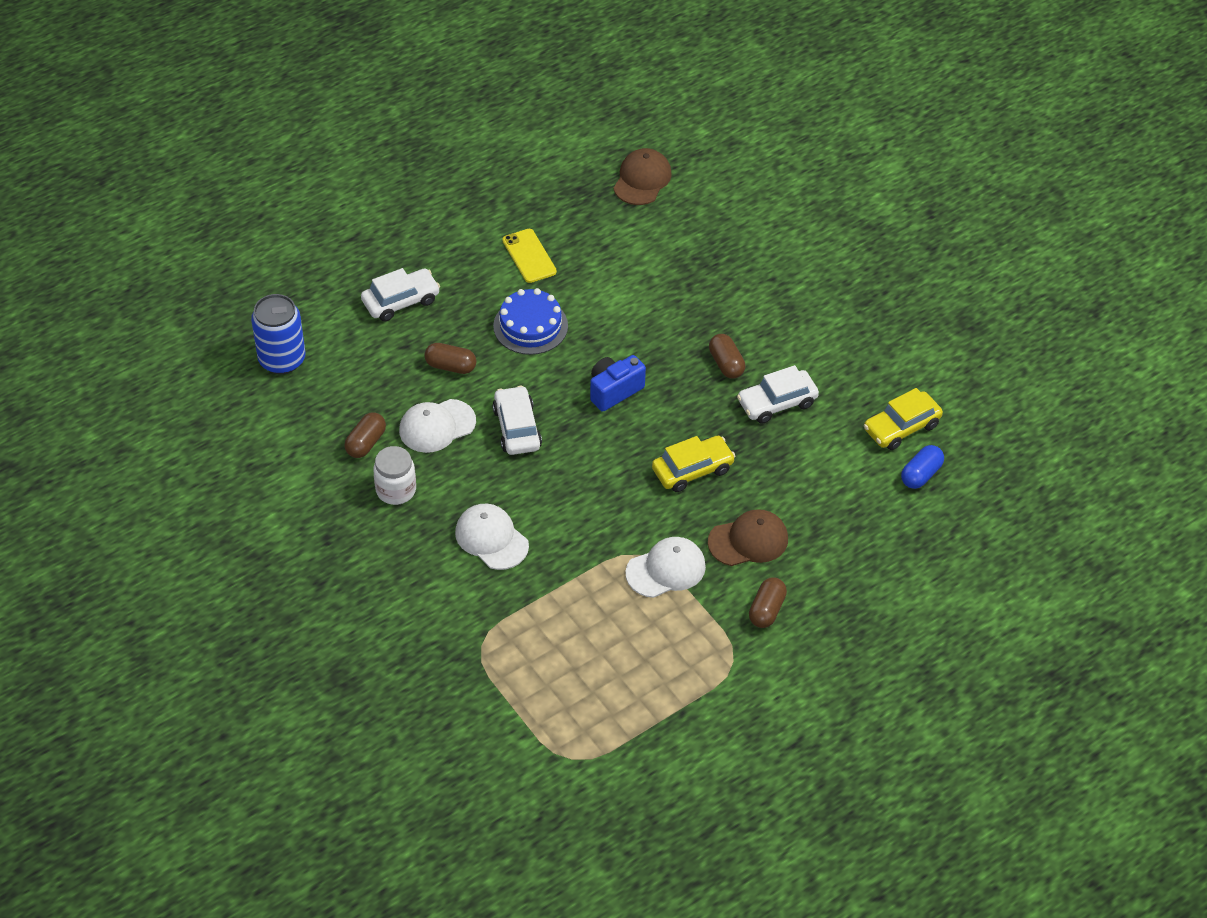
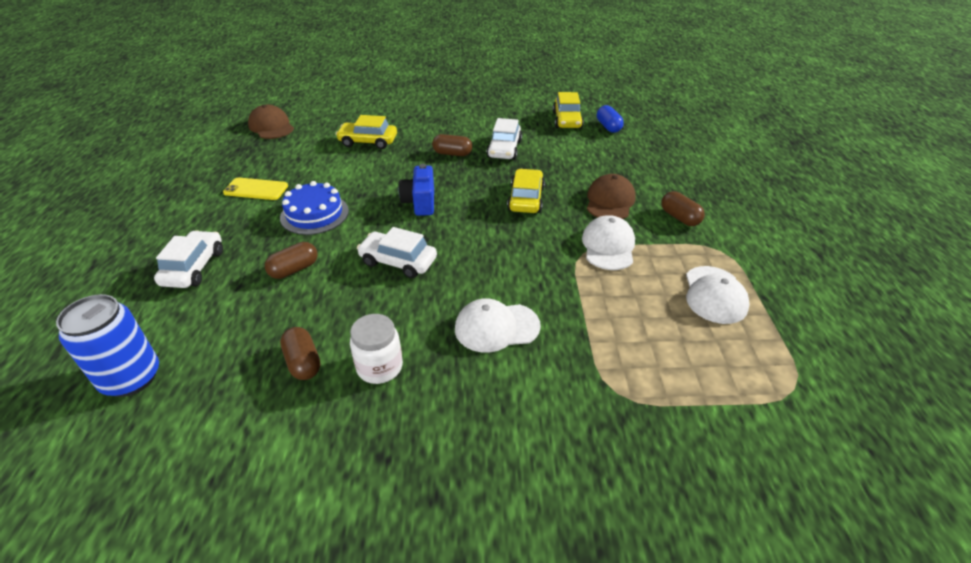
camera: 55 degrees left, 10 degrees down
(437, 426) = (342, 305): white cap -> white cap (714, 295)
(686, 279) = (368, 141): none -> yellow car

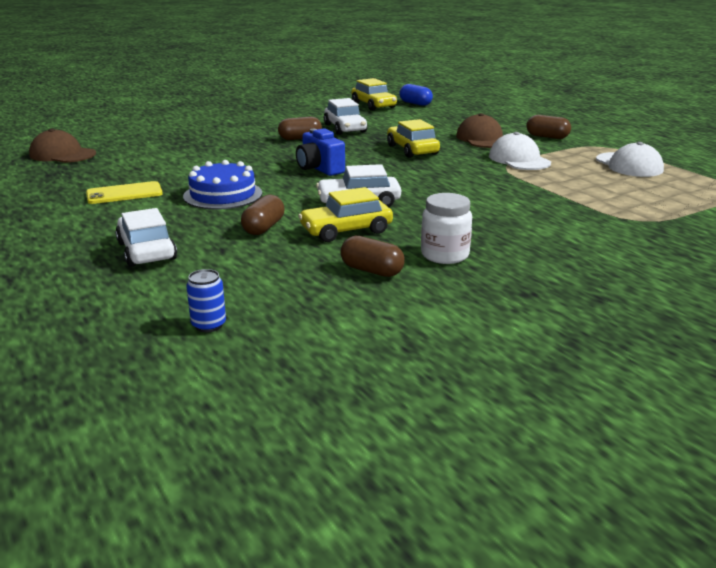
camera: 30 degrees left, 15 degrees down
(131, 378) = (209, 325): blue can -> blue can, size x0.49
(368, 141) = (198, 145): yellow car -> yellow car (346, 230)
(496, 327) = (503, 214): white cap -> none

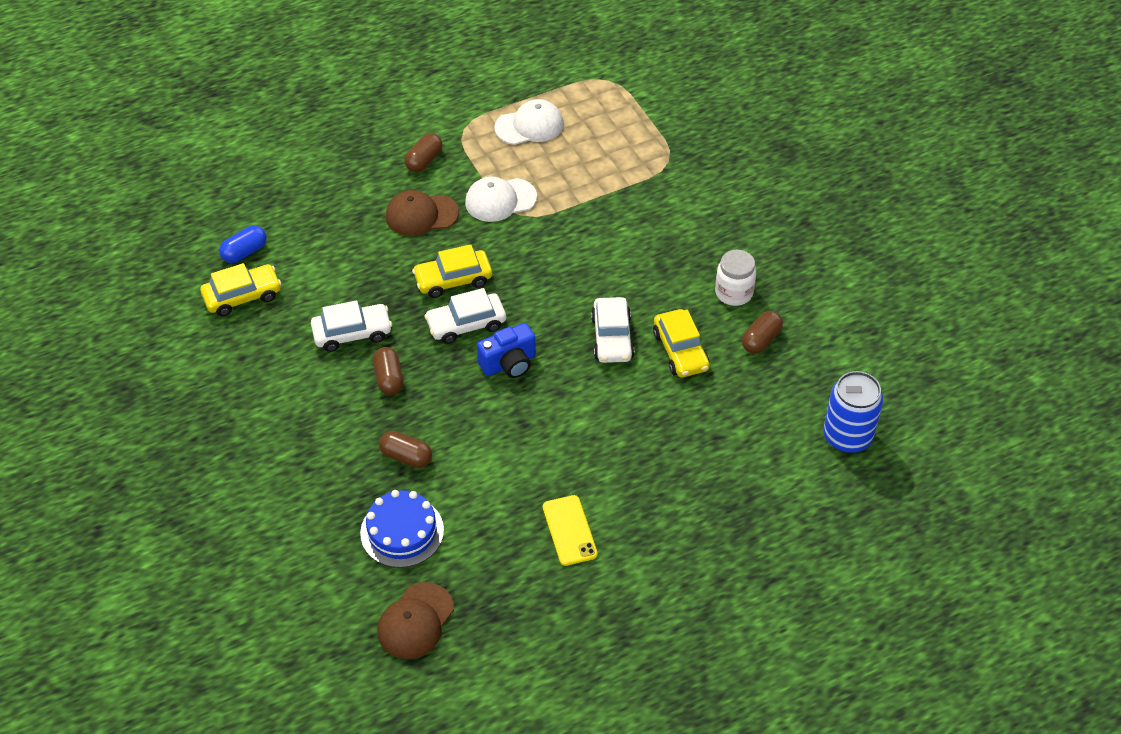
camera: 85 degrees left, 25 degrees up
(146, 251) = (719, 490): white car -> white car (466, 324)
(209, 325) = (847, 437): blue can -> blue can, size x2.04
(223, 195) = (581, 444): blue cake -> blue cake (402, 531)
(263, 228) = (671, 409): brown capsule -> brown capsule (406, 457)

